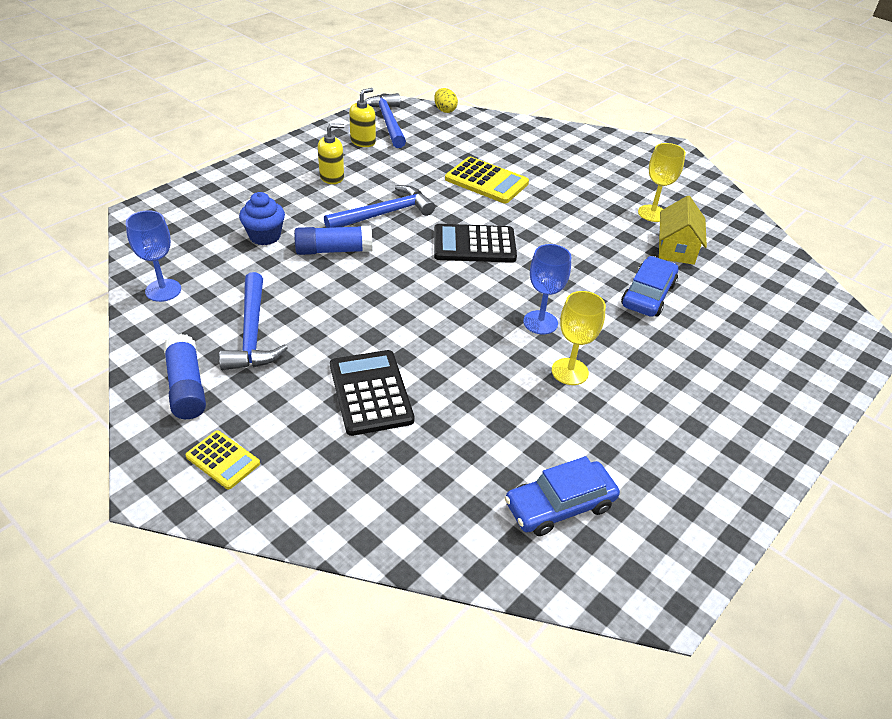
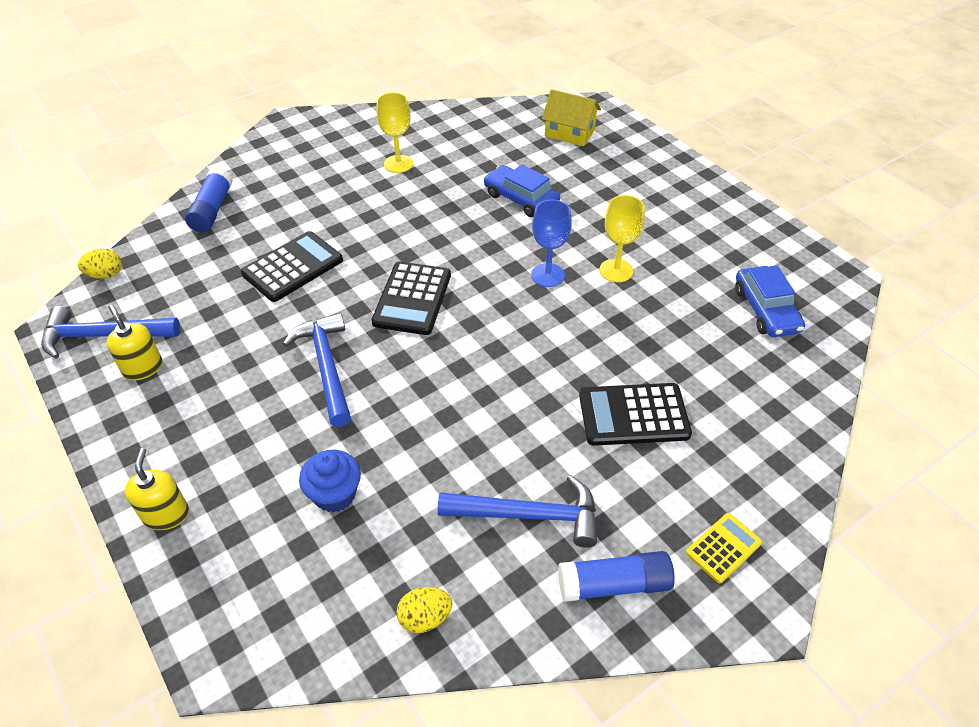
camera: 75 degrees left, 5 degrees up
(163, 290) = (425, 618): blue goblet -> yellow egg
(332, 177) = (220, 410): yellow soap dispenser -> yellow soap dispenser (166, 514)
(334, 250) = (387, 423): blue glue stick -> blue glue stick (212, 209)
(486, 181) = (293, 267): yellow calculator -> black calculator
(676, 248) = (458, 164): yellow house -> yellow house (569, 133)

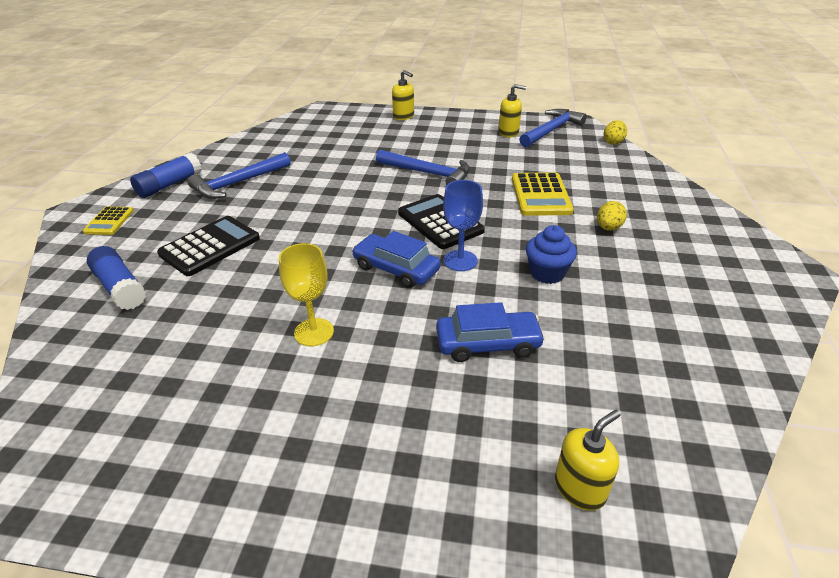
camera: 135 degrees right, 10 degrees down
(212, 209) = (656, 190): blue glue stick -> blue glue stick (120, 287)
(293, 267) = (540, 195): black calculator -> yellow calculator
(335, 494) = (344, 147): blue cupcake -> blue cupcake (547, 273)
(398, 164) = (641, 300): yellow goblet -> none
(425, 618) = (254, 143): yellow egg -> yellow egg (608, 228)
(547, 275) = (369, 292): blue goblet -> blue goblet (460, 261)
(569, 133) = (580, 488): yellow house -> yellow soap dispenser
(765, 310) = (128, 386): blue car -> blue car (396, 268)

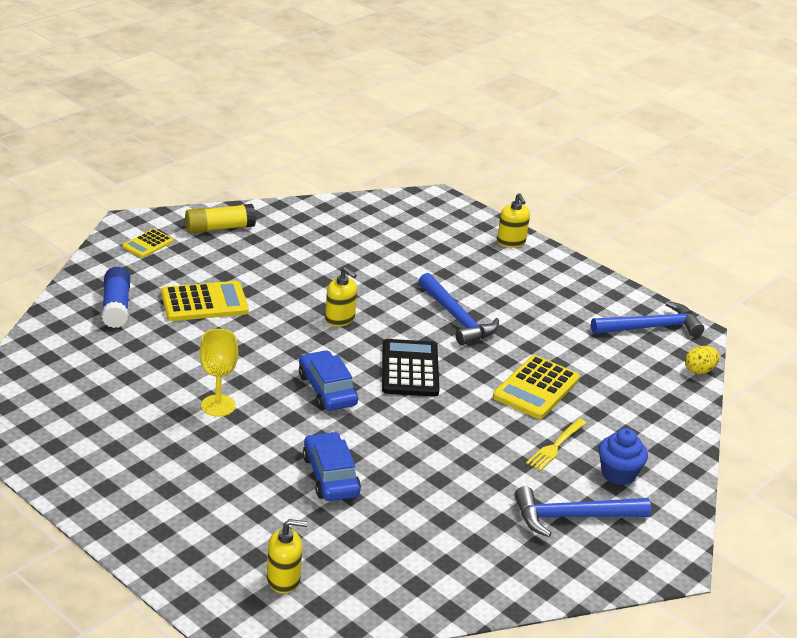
camera: 30 degrees right, 5 degrees down
(169, 185) = (220, 228): blue glue stick -> yellow glue stick
(210, 246) = (204, 302): black calculator -> yellow calculator
(238, 183) = (277, 251): blue hammer -> blue hammer (572, 516)
(460, 261) = (386, 409): blue goblet -> none
(488, 343) = (330, 476): blue car -> blue car turned 135 degrees counterclockwise
(508, 133) = (599, 310): yellow soap dispenser -> yellow soap dispenser (340, 319)
(547, 273) = (444, 453): blue cupcake -> blue cupcake (618, 474)
(608, 228) = (555, 446): yellow egg -> yellow fork

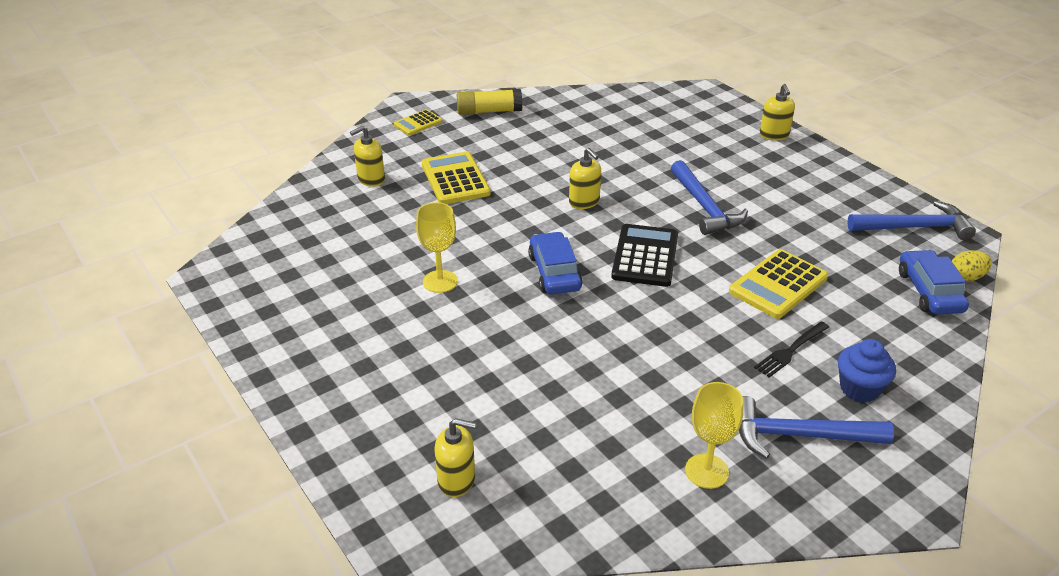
camera: 15 degrees right, 5 degrees up
(116, 307) = (371, 179): blue glue stick -> yellow soap dispenser
(204, 302) = (455, 179): yellow calculator -> yellow calculator turned 105 degrees counterclockwise
(330, 476) = (536, 365): blue car -> blue car (929, 291)
(499, 552) = (706, 471): none -> yellow goblet
(555, 446) = (790, 351): yellow fork -> black fork

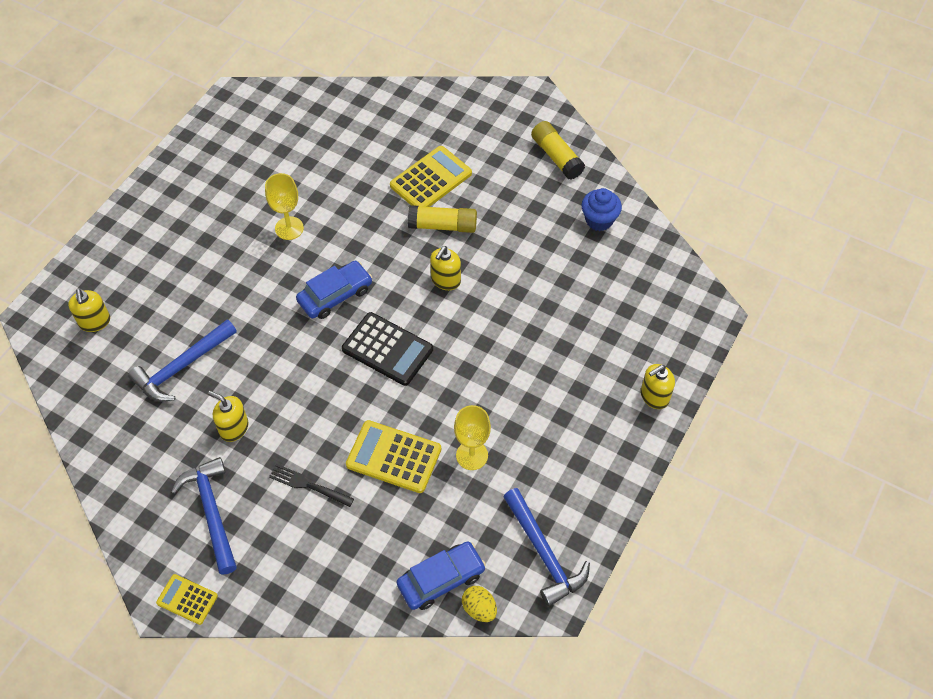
camera: 65 degrees right, 20 degrees up
(371, 179) = (400, 126): yellow soap dispenser -> yellow soap dispenser (234, 428)
(418, 123) = (504, 117): yellow calculator -> yellow calculator (187, 599)
(517, 187) = (442, 226): none -> yellow glue stick
(645, 256) = (387, 349): black calculator -> black calculator turned 45 degrees clockwise
(704, 207) = (486, 371): blue hammer -> blue hammer (182, 367)
(706, 471) = (153, 461): yellow goblet -> yellow goblet (472, 455)
(859, 388) = (282, 544): blue cupcake -> blue cupcake (599, 220)

